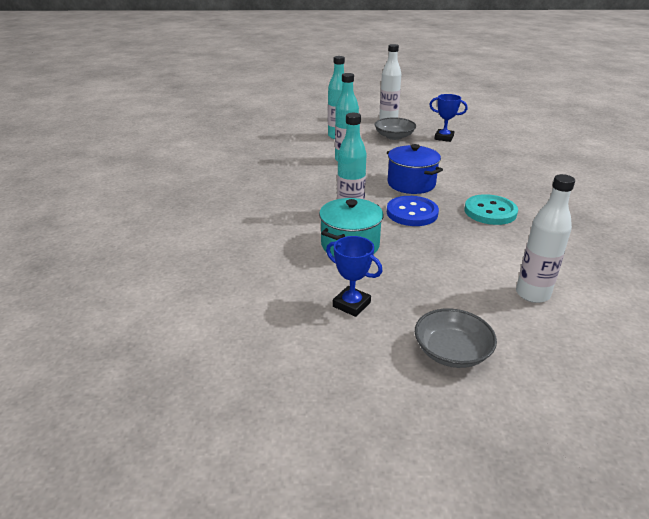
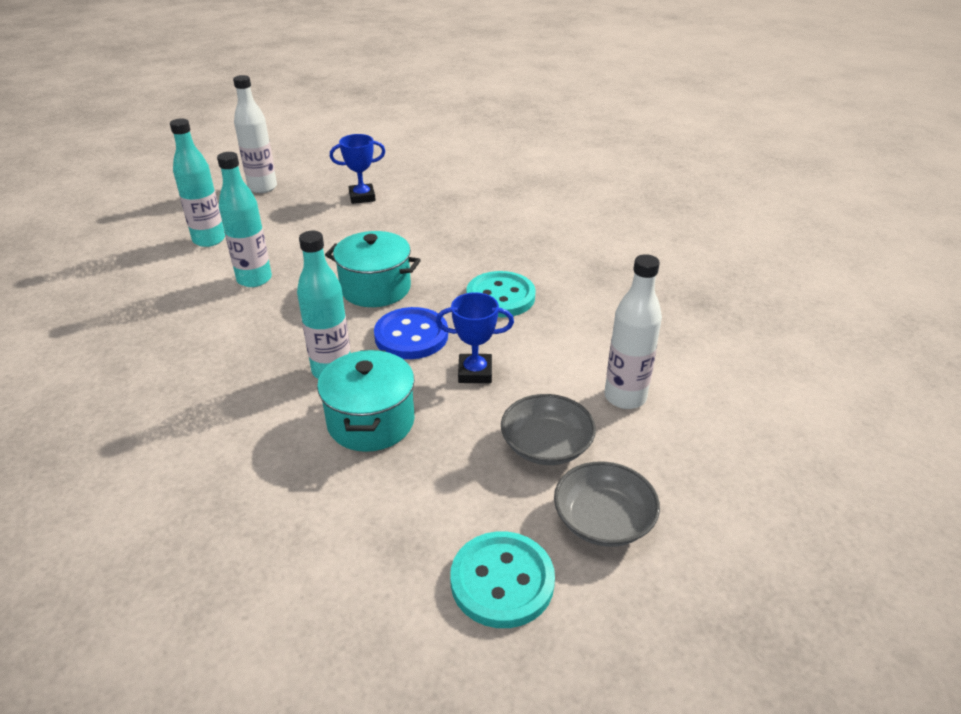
camera: 35 degrees left, 5 degrees up
(351, 304) = (444, 514): blue trophy -> blue trophy (475, 372)
(356, 351) = (502, 581): none -> turquoise button
(394, 136) = (293, 215): grey bowl -> grey bowl (546, 445)
(411, 184) = (375, 288): blue pot -> turquoise pot

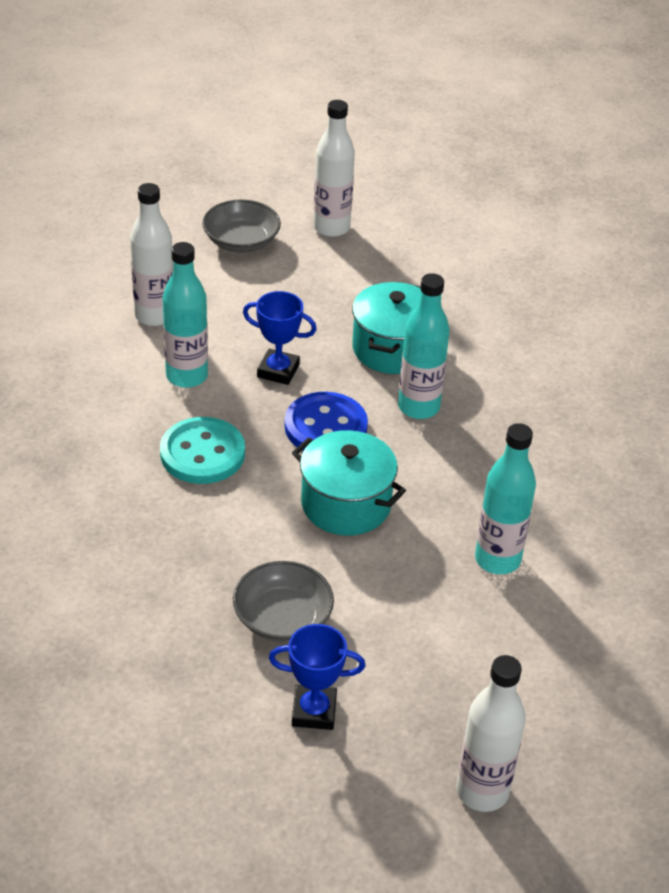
camera: 165 degrees left, 5 degrees up
(209, 240) = (565, 661): turquoise bottle -> turquoise bottle (187, 376)
(502, 581) = (331, 228): turquoise button -> white bottle
(546, 445) = (250, 295): grey bowl -> grey bowl (282, 618)

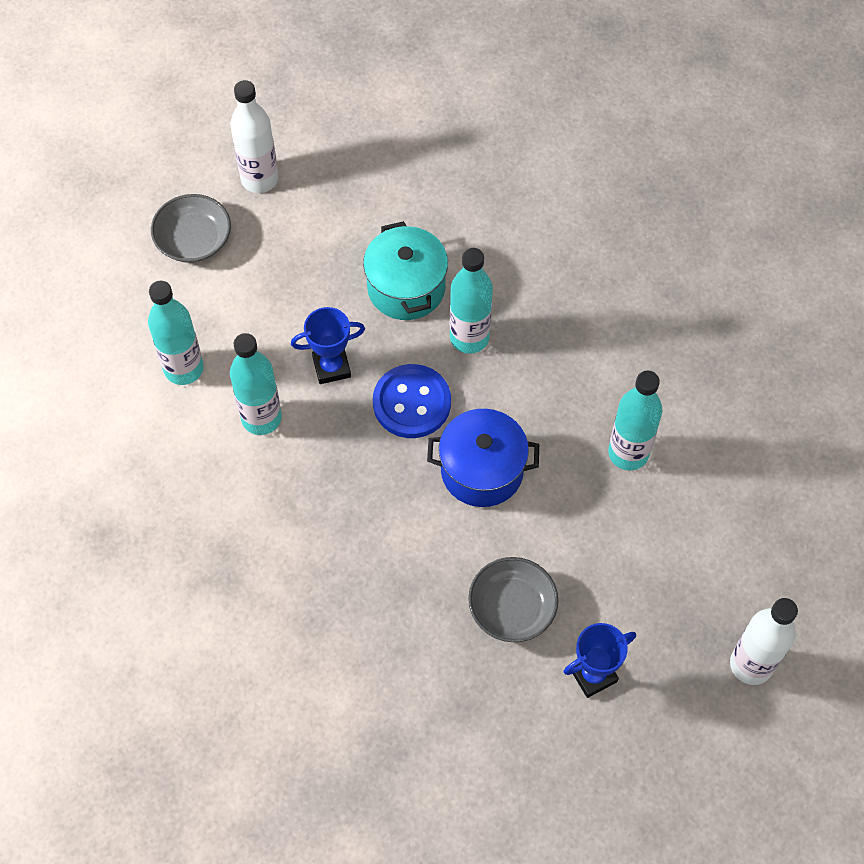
camera: 30 degrees left, 20 degrees up
(154, 315) = (184, 369): white bottle -> turquoise bottle
(202, 453) = (335, 490): turquoise button -> none
(346, 504) = (482, 470): turquoise pot -> blue pot

